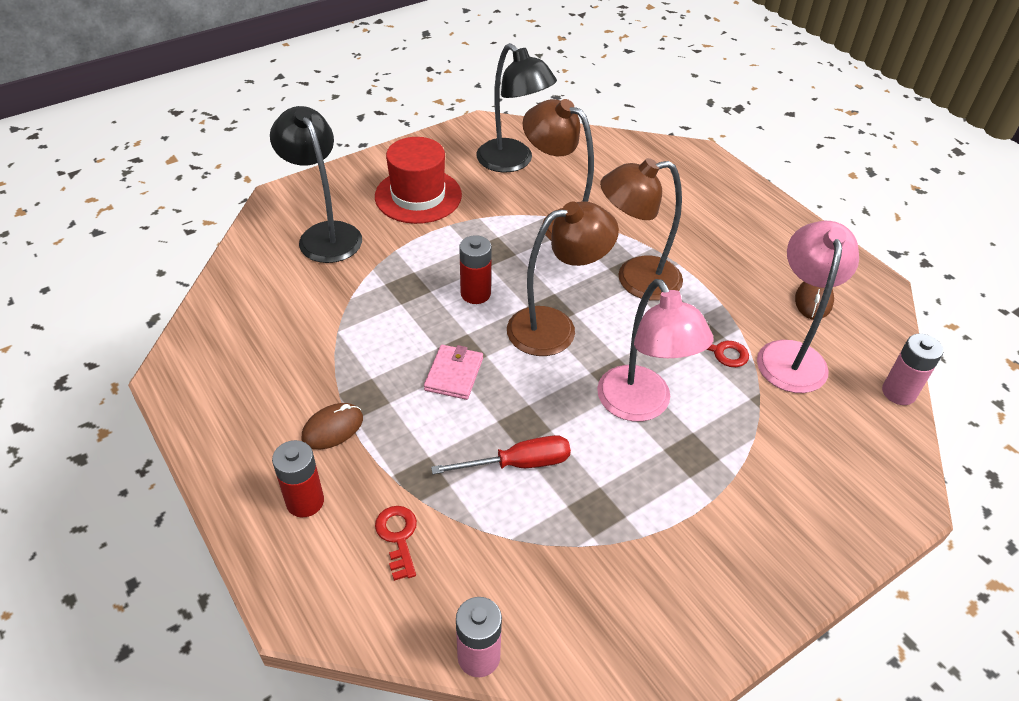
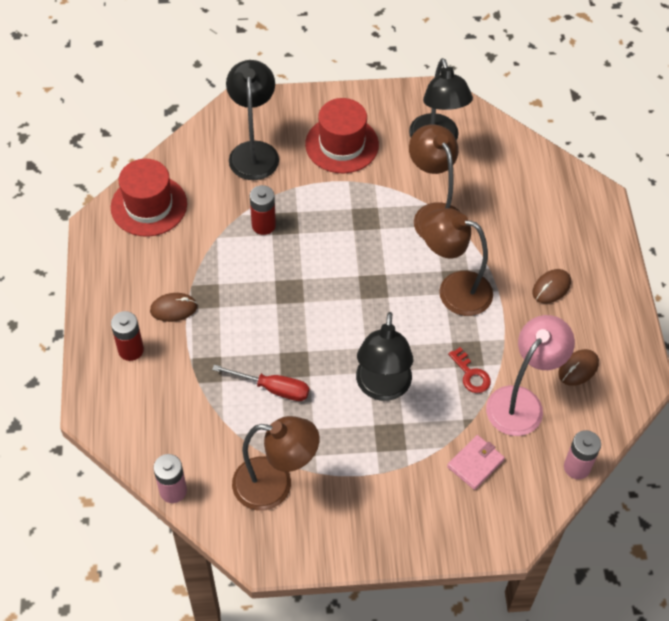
camera: 30 degrees right, 10 degrees up
(230, 330) = (149, 205): none -> red hat
(398, 537) = (171, 399): red key -> none
(454, 374) = (273, 305): pink wallet -> pink wallet (475, 463)
(475, 294) = (328, 249): red battery -> red battery (263, 225)
(555, 327) = (366, 301): brown lamp -> brown lamp (275, 485)
(641, 406) = (382, 388): pink lamp -> black lamp
(724, 241) = (551, 287): none -> brown mouse

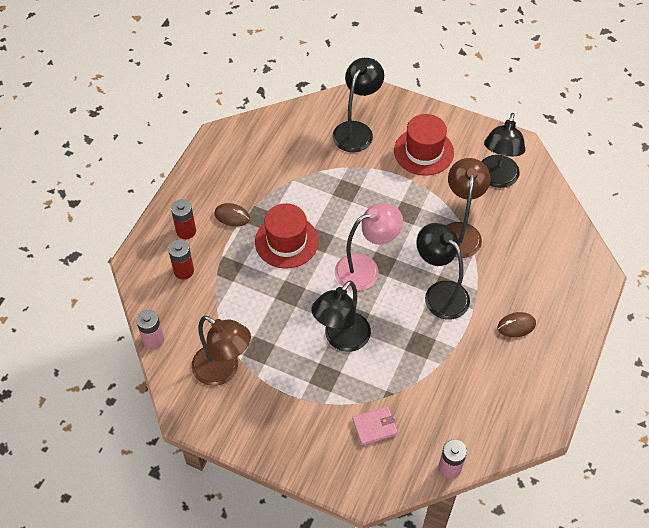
camera: 30 degrees right, 0 degrees up
(149, 205) = (260, 137): red hat -> red hat (286, 241)
(263, 225) = (330, 185): red battery -> red battery (184, 271)
(272, 388) = (264, 303): red screwdriver -> none
(454, 290) = (440, 293): brown lamp -> black lamp
(471, 374) = (413, 361): red key -> none
(521, 402) = (438, 399): pink lamp -> pink lamp (365, 269)
(578, 368) = (498, 395): brown mouse -> none

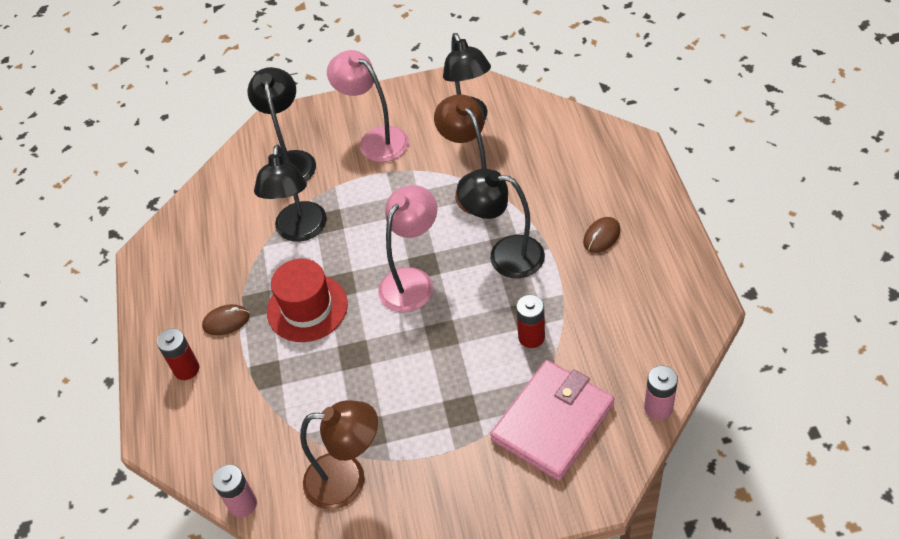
camera: 30 degrees left, 5 degrees down
(184, 271) = (217, 410): red battery -> red battery (531, 337)
(341, 339) = (446, 363): black lamp -> black lamp (300, 231)
(374, 426) = (552, 422): pink wallet -> pink wallet, size x2.12
(423, 151) = (375, 140): red hat -> pink lamp

